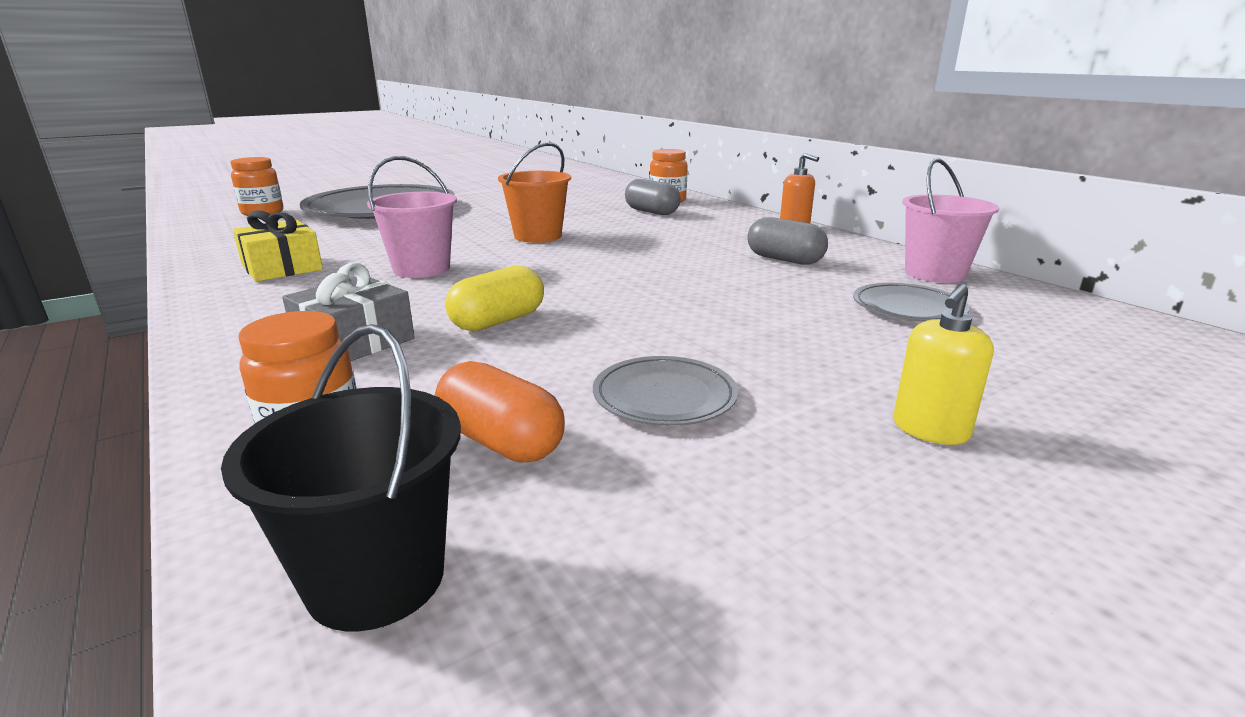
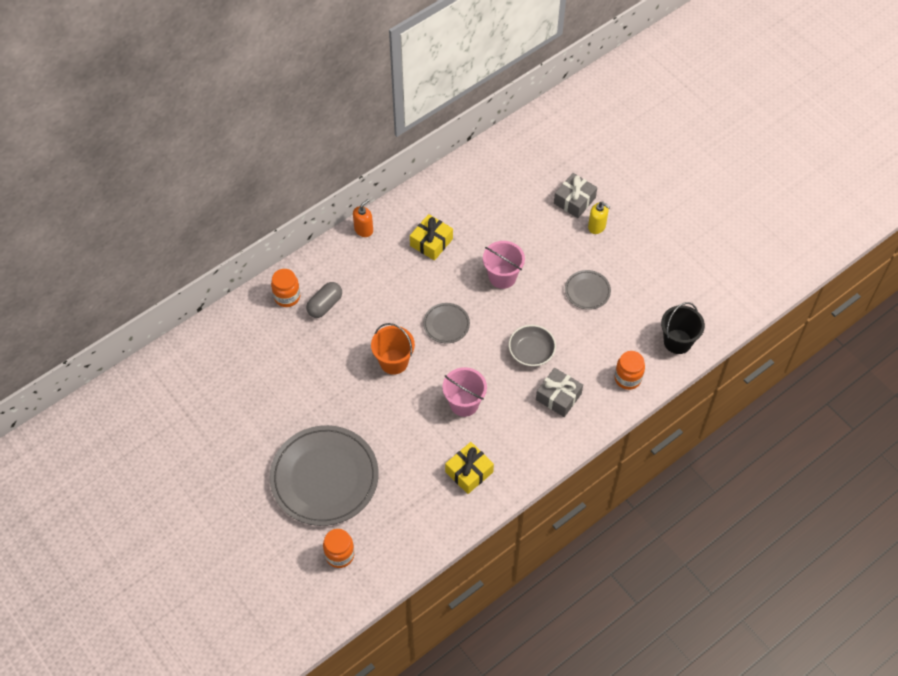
camera: 95 degrees left, 35 degrees up
(498, 321) = (531, 352): yellow capsule -> grey bowl
(501, 441) = (621, 330): orange capsule -> none
(784, 259) = (431, 242): grey capsule -> yellow gift
(908, 308) = (497, 207): grey plate -> grey plate (446, 324)
(934, 273) = (448, 186): pink bucket -> pink bucket (502, 277)
(1013, 399) = (574, 200): none -> grey gift

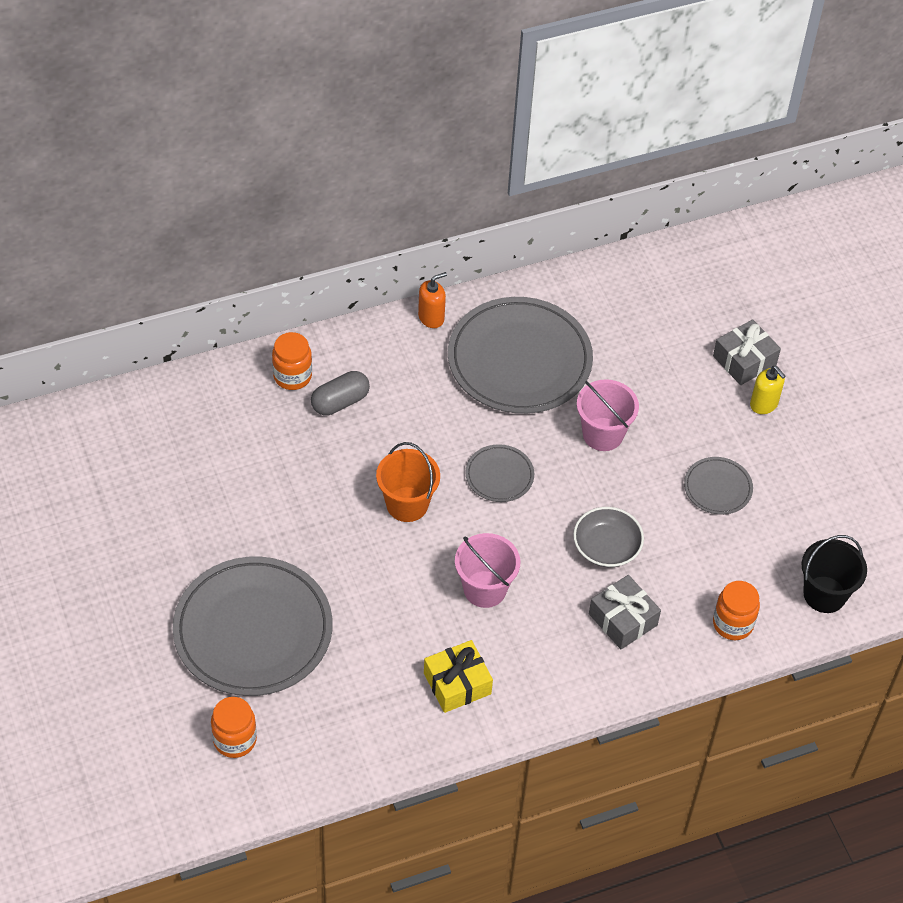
camera: 15 degrees right, 5 degrees down
(431, 242) = (519, 360): yellow gift -> grey plate

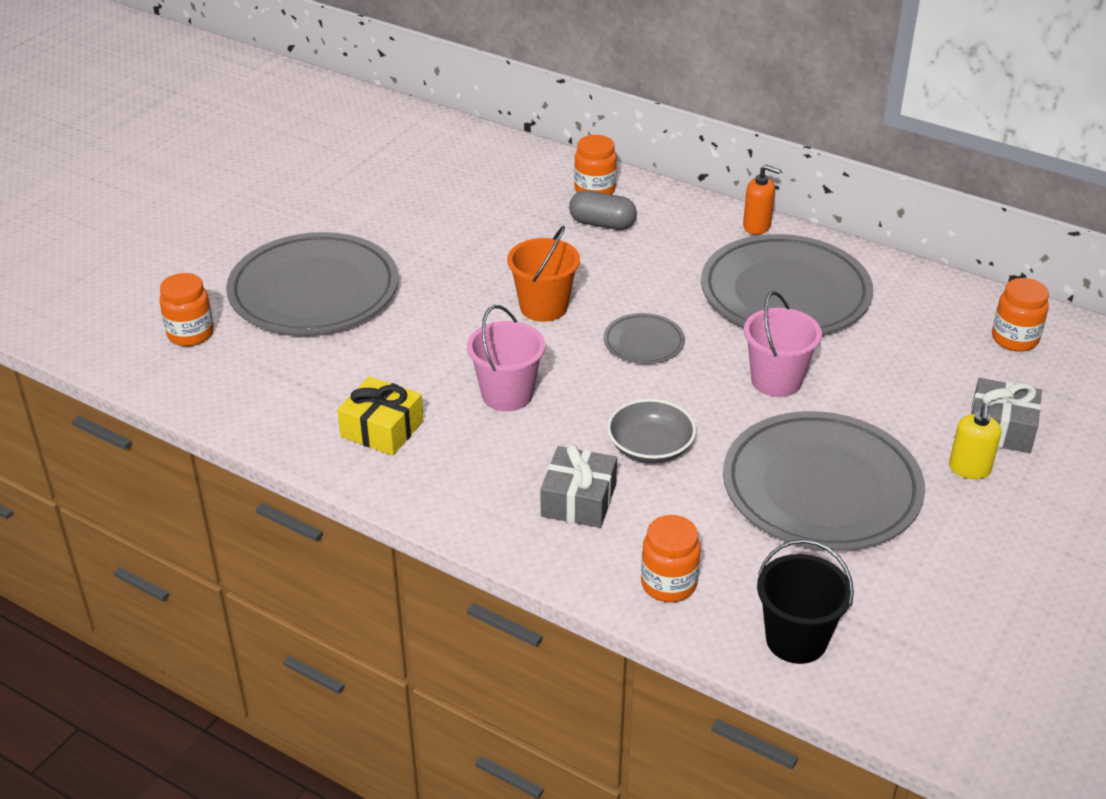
camera: 55 degrees right, 15 degrees down
(674, 283) = (1014, 339): none -> orange jar
(717, 488) = (821, 487): grey plate -> grey plate, size x2.18

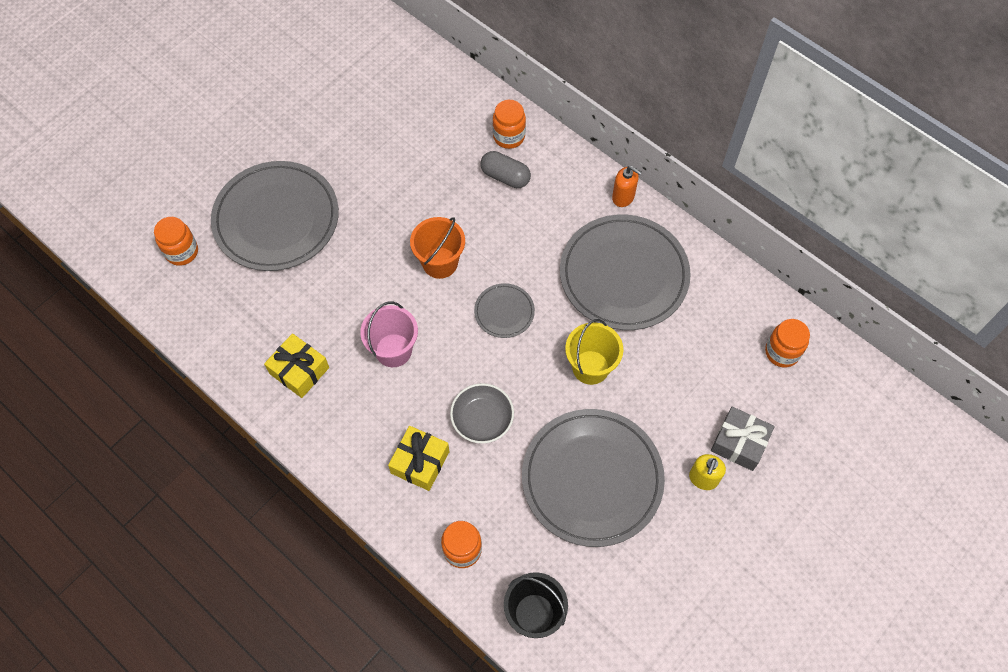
camera: 10 degrees right, 25 degrees up
(578, 500) = (420, 462): grey gift -> yellow gift
(776, 380) = (590, 367): pink bucket -> yellow bucket

